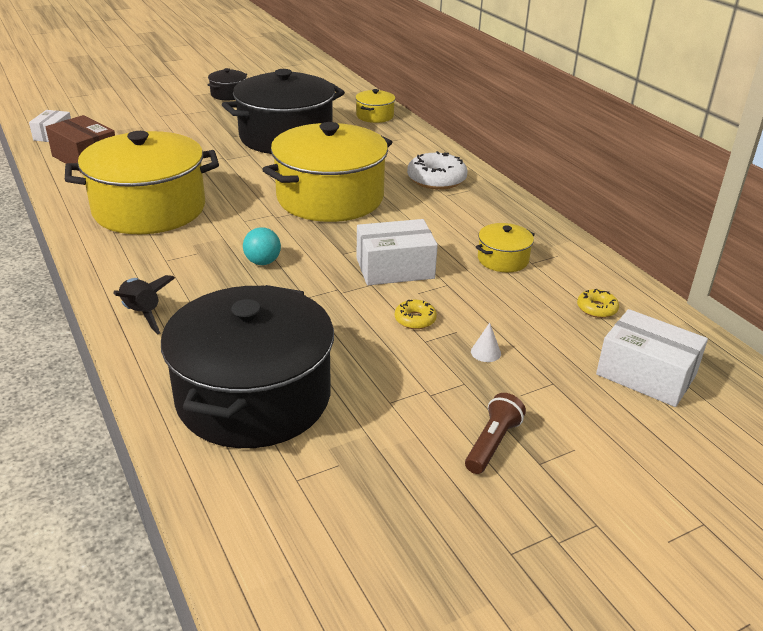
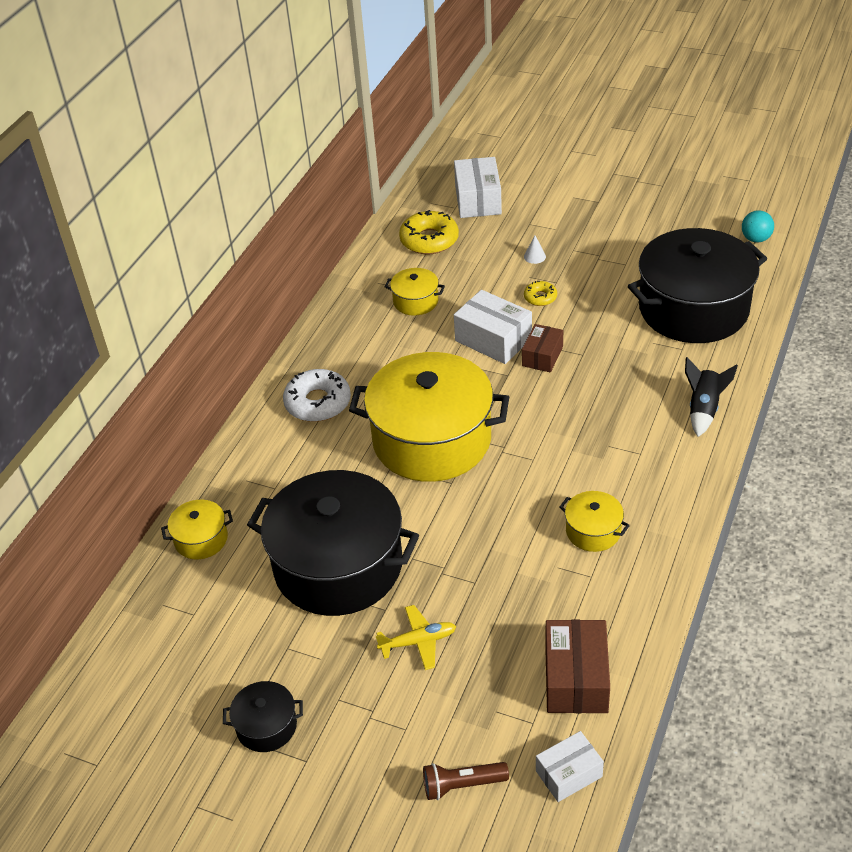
camera: 125 degrees left, 10 degrees up
(149, 209) = (593, 531): yellow pot -> yellow pot, size x0.43
(196, 135) = (418, 642): none -> yellow plane
(263, 262) = (572, 404): turquoise ball -> turquoise ball (755, 239)
(336, 278) = (542, 356): none -> brown box
(492, 443) = (605, 219): brown flashlight -> brown flashlight (462, 785)
(596, 308) = (429, 240): yellow donut -> yellow donut, size x1.88

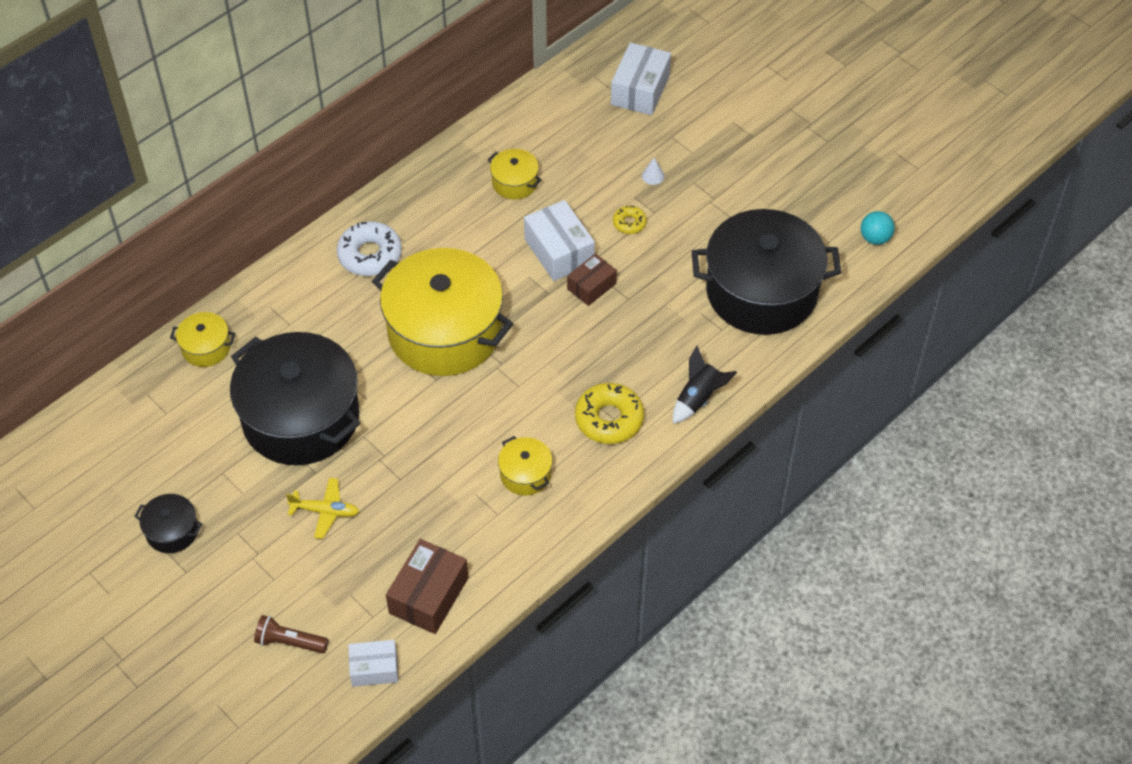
camera: 20 degrees right, 10 degrees up
(429, 240) = (567, 119): yellow donut -> yellow donut (609, 419)

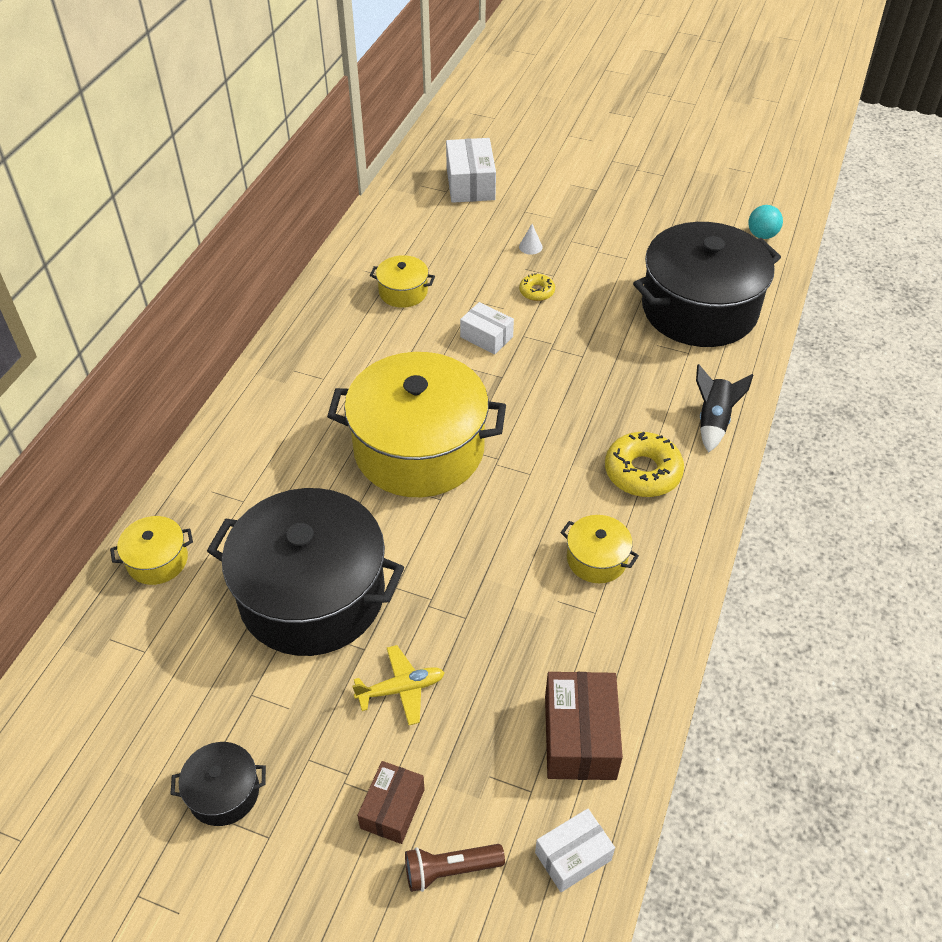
camera: 25 degrees left, 5 degrees down
(370, 255) = (294, 403): white donut -> none
(559, 251) = (486, 337): white box -> white box, size x0.64
(591, 286) = (539, 357): brown box -> brown box (392, 808)

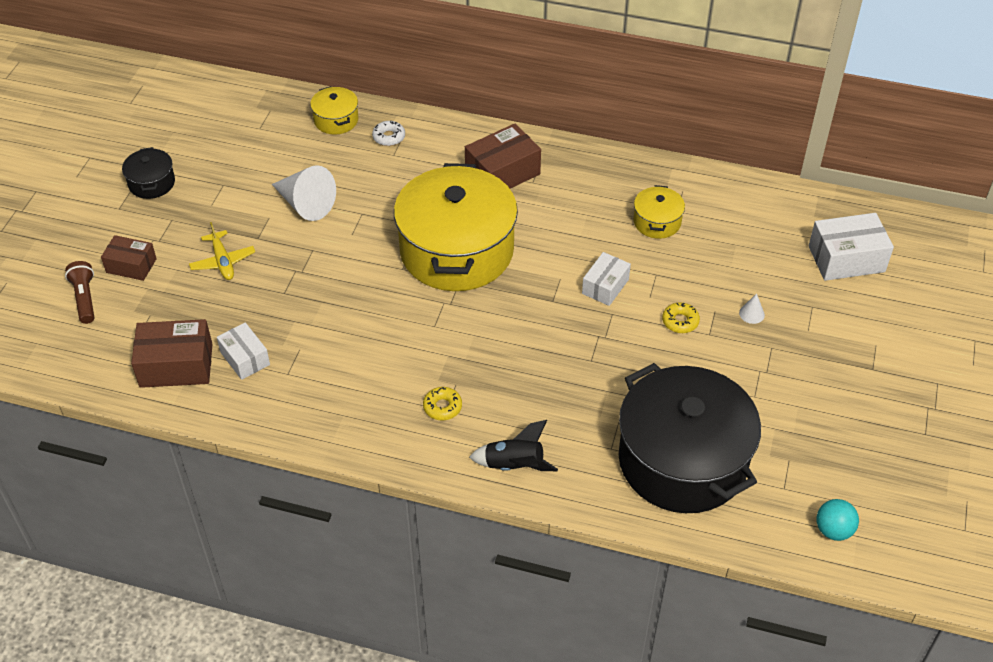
camera: 85 degrees right, 0 degrees up
(209, 504) = (389, 137): none -> white donut
(302, 402) = (502, 173): none -> brown box
(312, 595) = (305, 204): black pot -> white cone
(573, 856) = (85, 363): white box -> white box (245, 358)
(596, 559) = (342, 374): yellow pot -> none
(642, 472) = (442, 407): yellow donut -> yellow donut, size x0.53

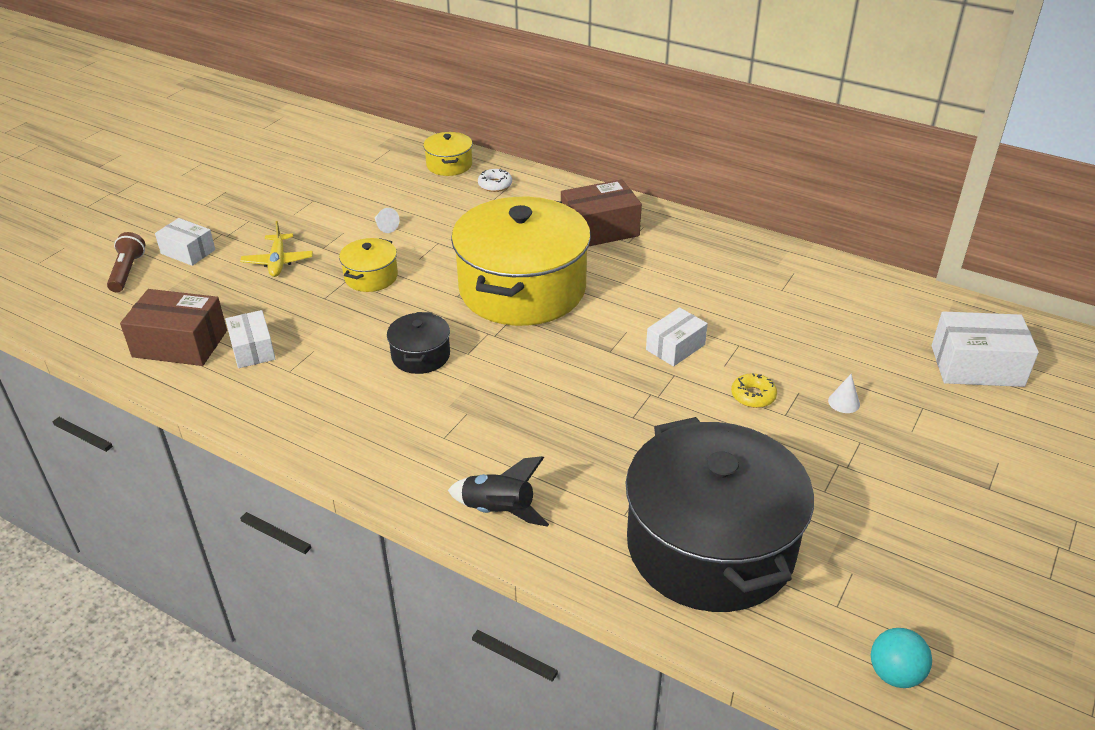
camera: 15 degrees right, 10 degrees down
(131, 265) = (188, 251): brown box -> white box
(152, 183) = (247, 189): black pot -> black pot (421, 355)
(305, 204) = (385, 227): white cone -> white cone, size x0.43
(442, 407) = (441, 433): yellow donut -> none
(657, 222) = (755, 296): yellow pot -> yellow pot (371, 277)

